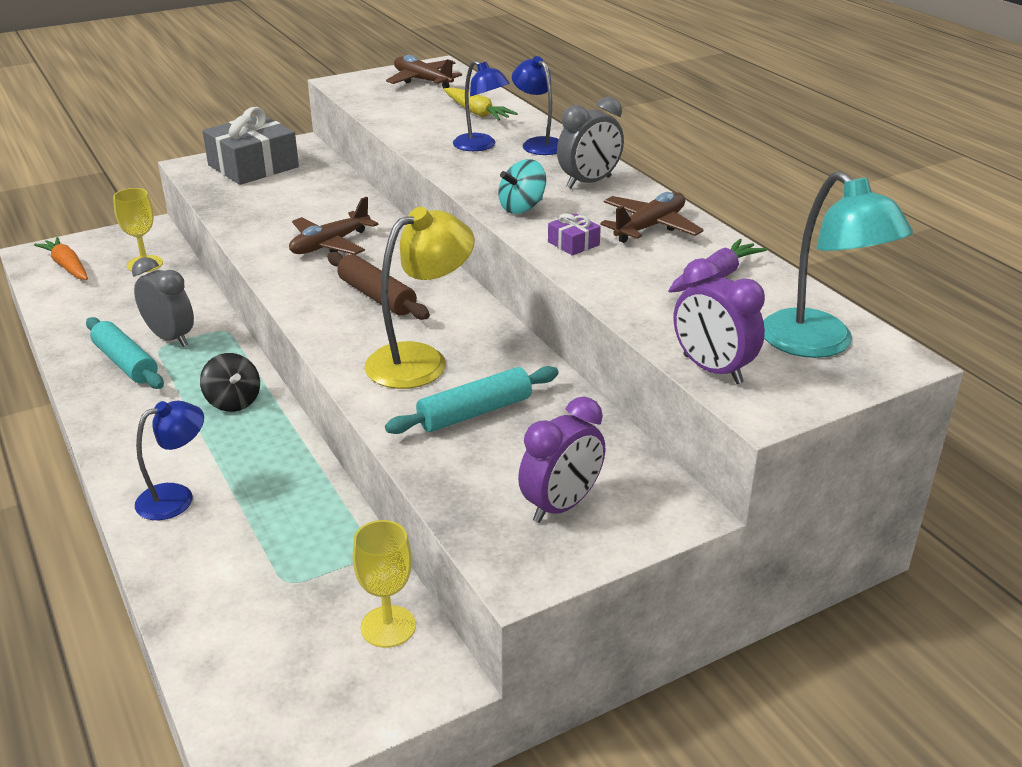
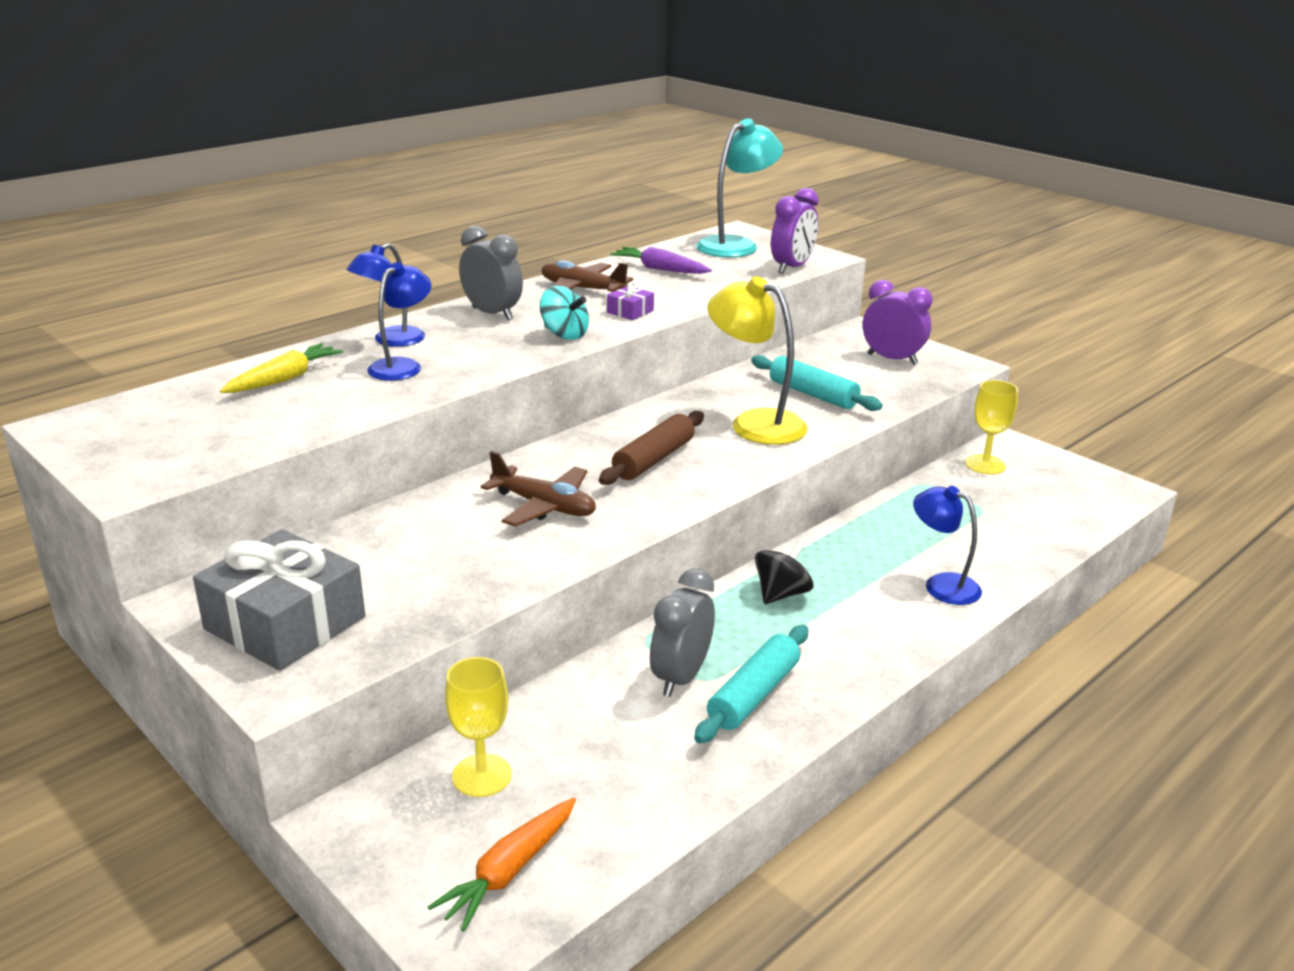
camera: 105 degrees left, 5 degrees down
(423, 81) = (139, 426): brown plane -> none

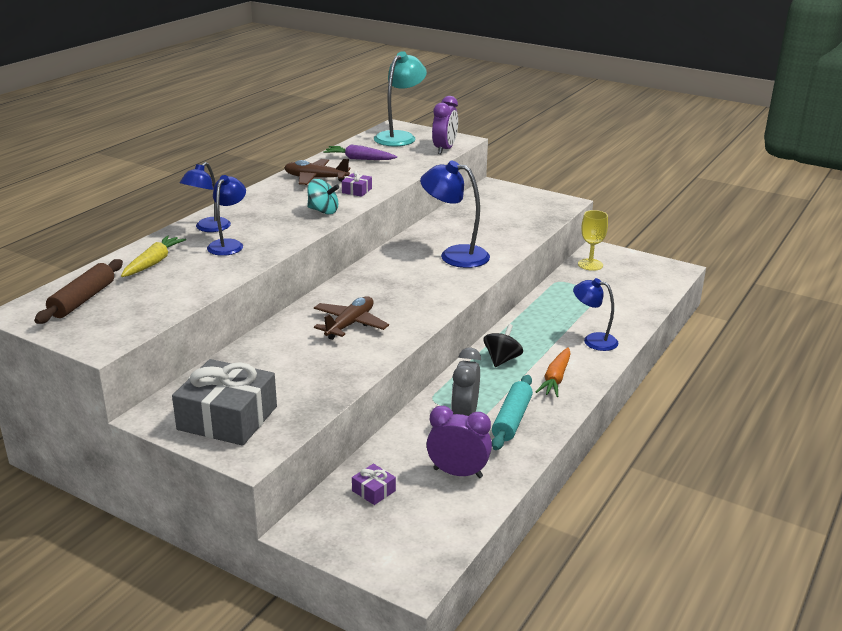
camera: 15 degrees left, 0 degrees up
(482, 775) = (373, 491): yellow goblet -> purple gift
(492, 314) = (265, 202): grey clock -> none
(509, 871) = (417, 537): orange carrot -> orange carrot (555, 378)
(544, 506) = (350, 324): brown plane -> brown plane turned 75 degrees counterclockwise
(653, 459) = (403, 286): brown rolling pin -> brown rolling pin (82, 300)
(754, 423) = (454, 255): yellow lamp -> blue lamp
(812, 394) = (481, 232): turquoise rolling pin -> none
(892, 359) = (520, 203): purple clock -> purple clock (458, 473)

